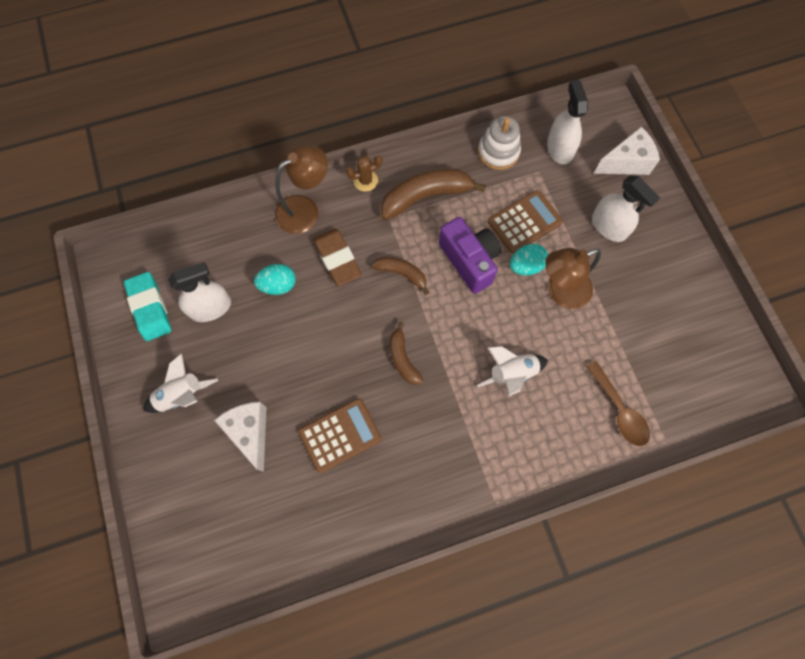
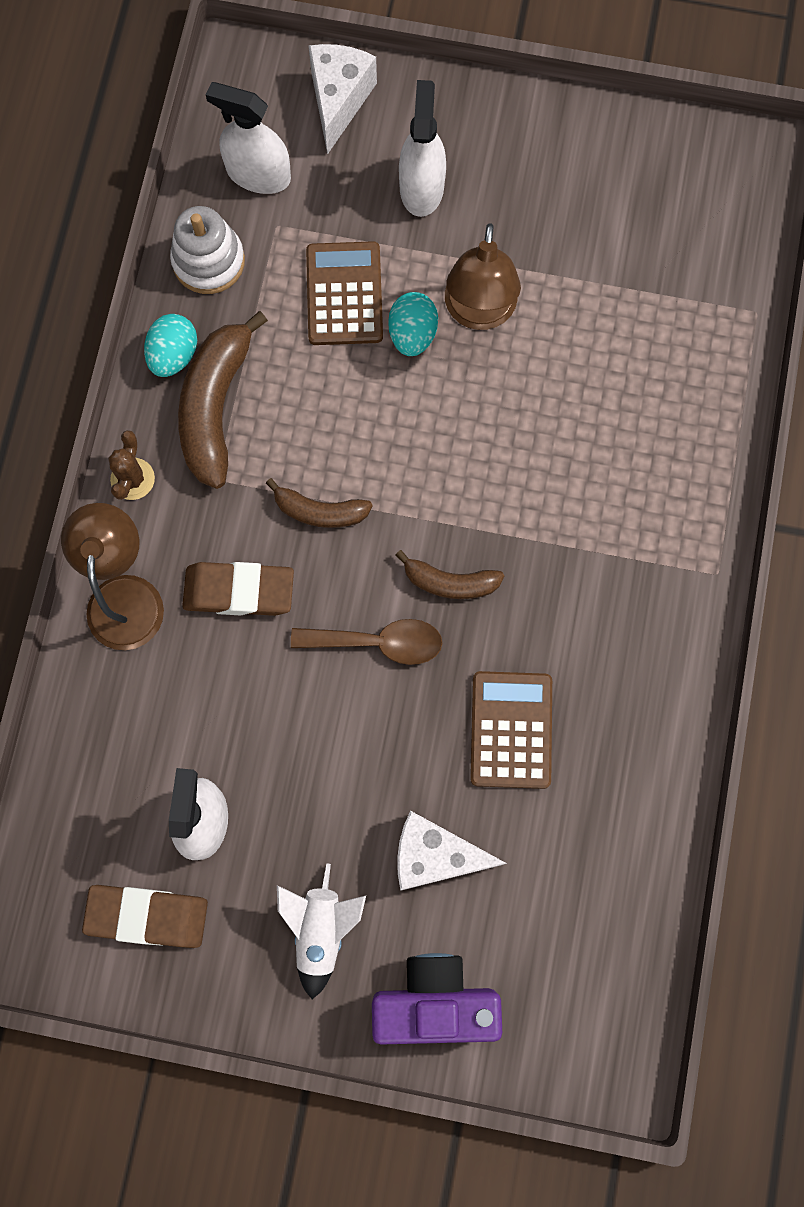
camera: 60 degrees left, 5 degrees up
(150, 308) = (147, 916): turquoise eraser -> brown eraser
(278, 285) = (228, 700): turquoise egg -> turquoise egg (174, 355)
(402, 274) = (320, 511): brown banana -> brown banana turned 135 degrees counterclockwise
(469, 261) = (357, 405): purple camera -> purple camera (435, 1002)
(511, 374) = (556, 449): white rocket -> none
(609, 226) = (421, 187): white spray bottle -> white spray bottle turned 75 degrees counterclockwise
(619, 410) = (684, 343): brown spoon -> brown spoon (377, 642)

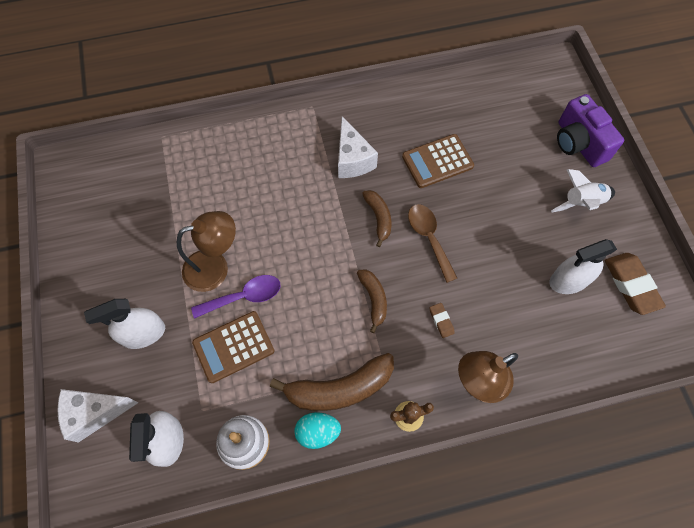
camera: 115 degrees left, 10 degrees down
(239, 591) = (441, 321): brown eraser -> brown eraser, size x0.49
(412, 334) = (244, 297): turquoise egg -> purple spoon
(435, 855) = (516, 169): white cheese -> white cheese (352, 160)

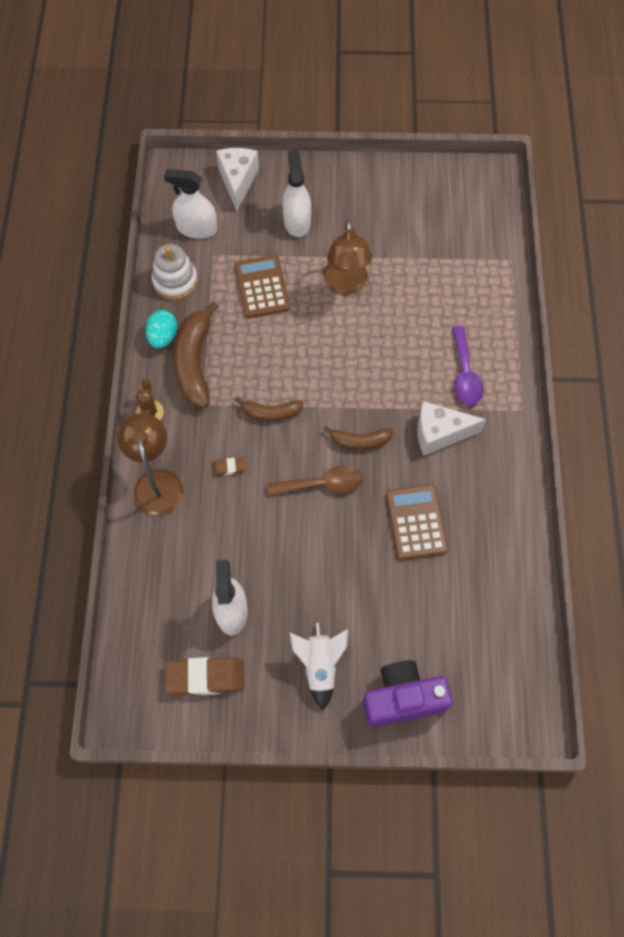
camera: 105 degrees right, 0 degrees up
(244, 297) = (308, 303): purple spoon -> purple spoon (464, 373)

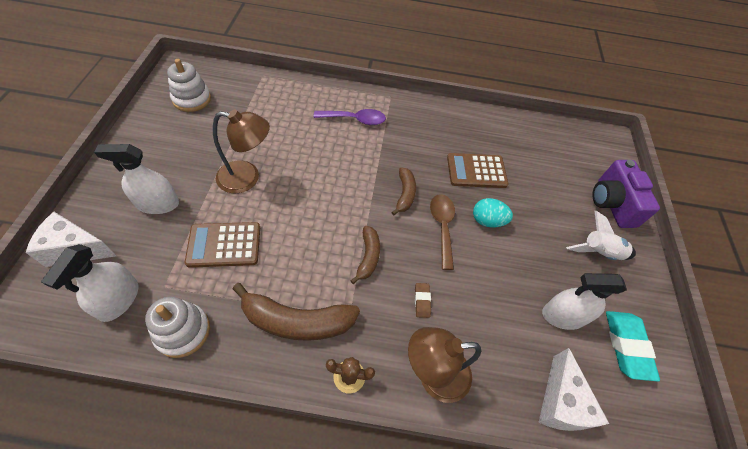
camera: 90 degrees left, 10 degrees down
(163, 337) = (255, 352): turquoise egg -> turquoise egg (487, 221)
(205, 677) = (626, 346): brown eraser -> turquoise eraser
(439, 434) = (404, 144): white cheese -> white cheese (560, 402)
(445, 203) = (192, 99): none -> white stacking toy

